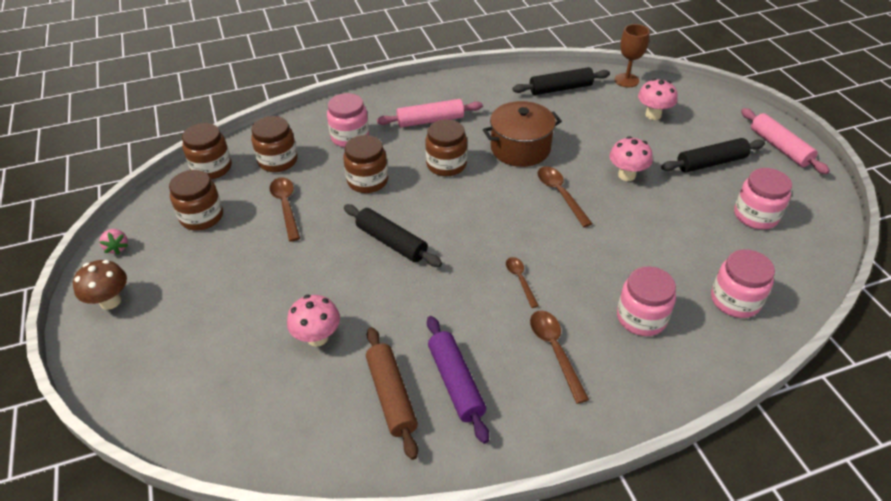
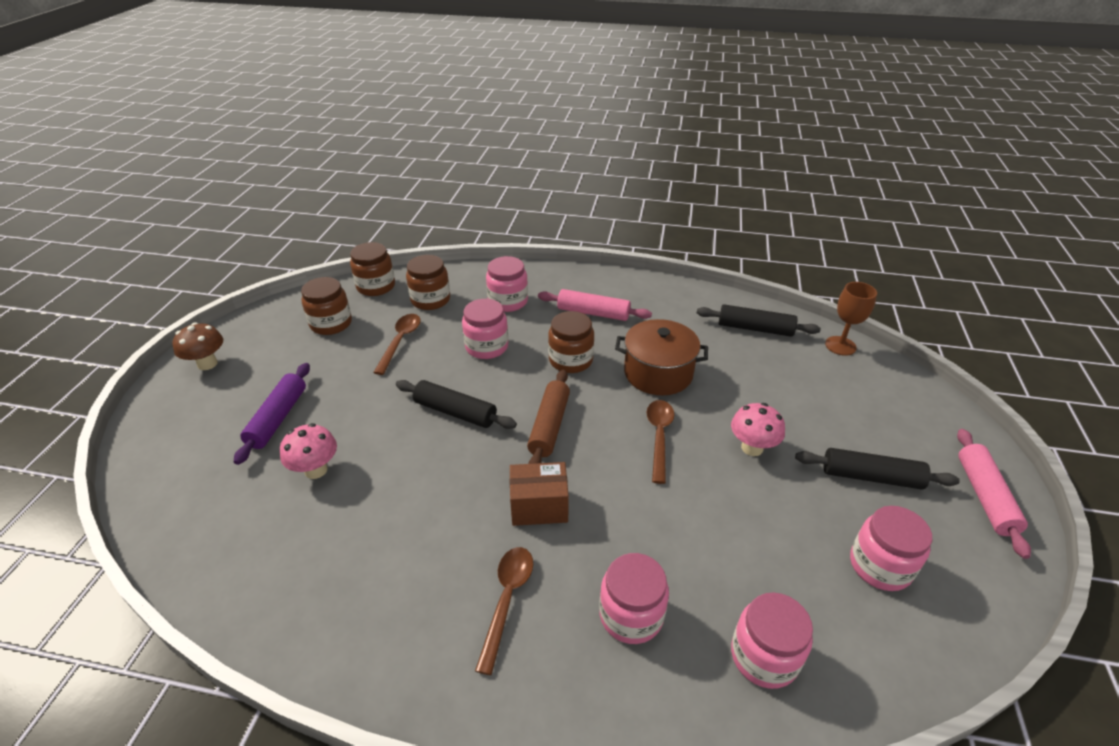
camera: 30 degrees right, 5 degrees down
(117, 247) = (252, 323): pink strawberry -> none
(367, 181) = (486, 347): brown jar -> pink jar
(391, 242) = (455, 412): black rolling pin -> black rolling pin turned 45 degrees counterclockwise
(391, 396) = (321, 559): brown rolling pin -> brown rolling pin (549, 426)
(455, 382) = (386, 578): purple rolling pin -> purple rolling pin (278, 418)
(520, 280) = (539, 506): brown spoon -> brown box
(653, 115) = (841, 394): pink mushroom -> none

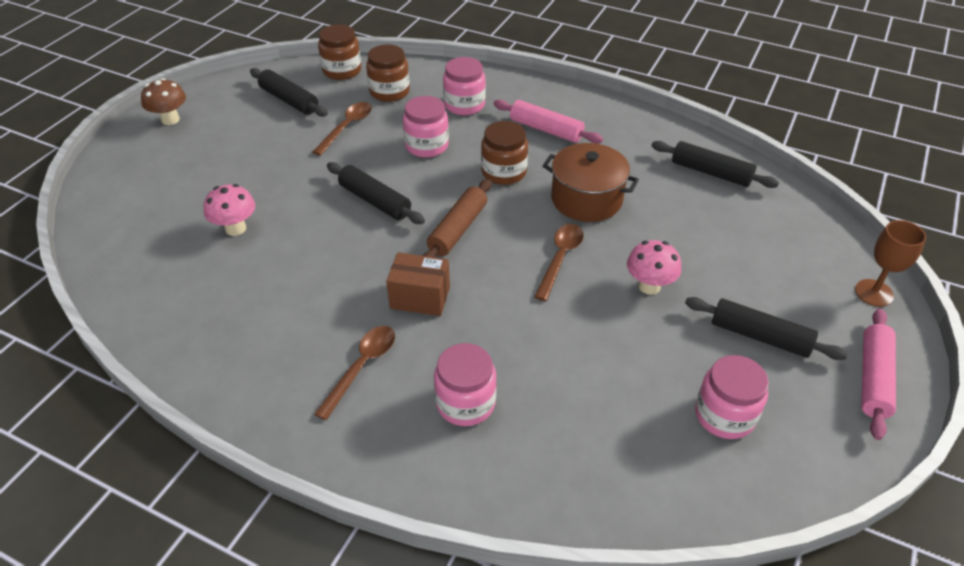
camera: 15 degrees right, 5 degrees up
(278, 418) = (216, 178): purple rolling pin -> none
(331, 324) = (289, 100): brown jar -> black rolling pin
(764, 656) = (571, 462): pink jar -> none
(840, 346) = (797, 205): brown goblet -> brown goblet (874, 293)

